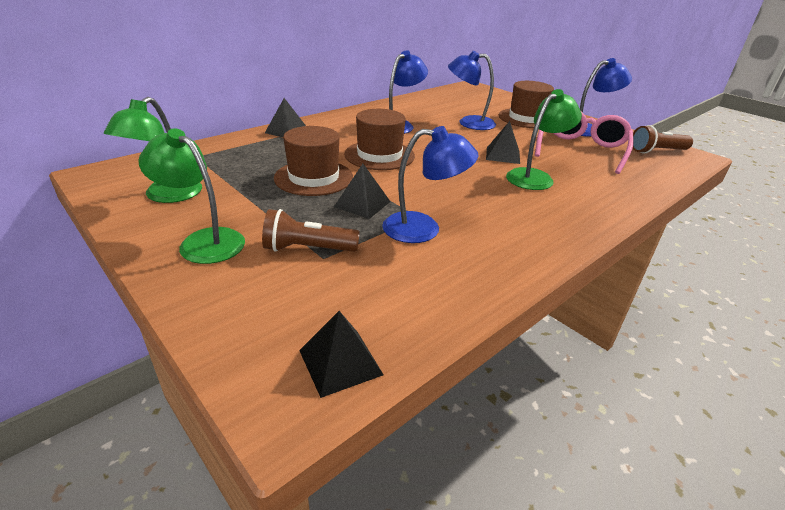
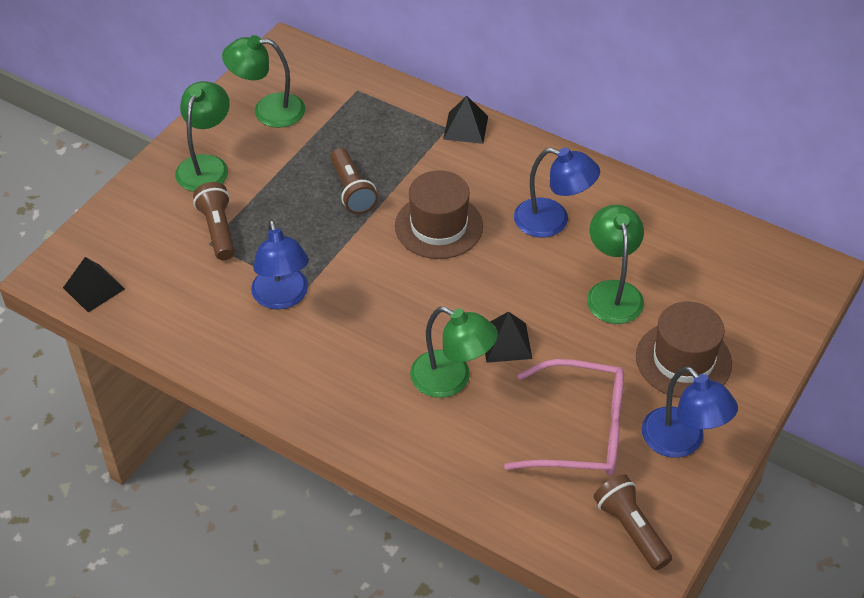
camera: 75 degrees right, 15 degrees up
(313, 177) = (352, 191): brown hat -> brown flashlight
(362, 204) = (311, 243): black pyramid -> none
(469, 123) = (612, 292): blue lamp -> green lamp

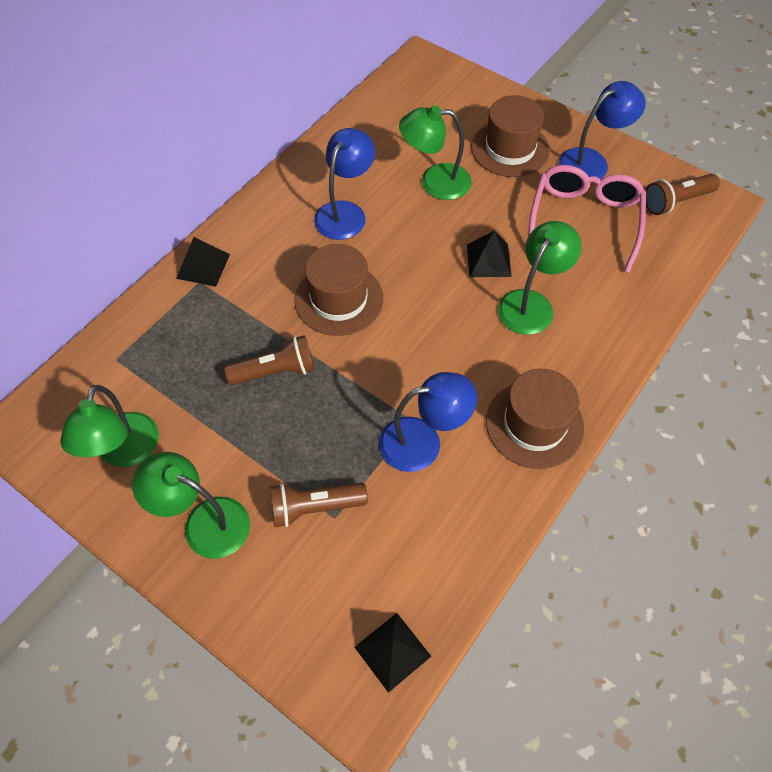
camera: 85 degrees left, 10 degrees up
(304, 381) = (534, 424): none -> brown hat

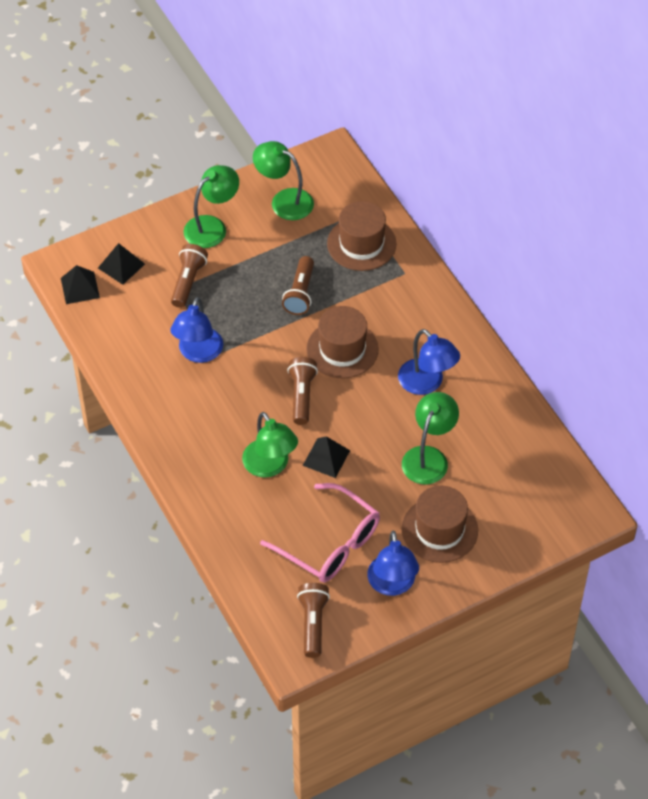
camera: 115 degrees right, 5 degrees down
(203, 266) = (419, 279): black pyramid -> black pyramid (121, 266)
(423, 311) = (302, 396): none -> brown flashlight
(534, 424) = (173, 420): brown hat -> brown hat (361, 244)

